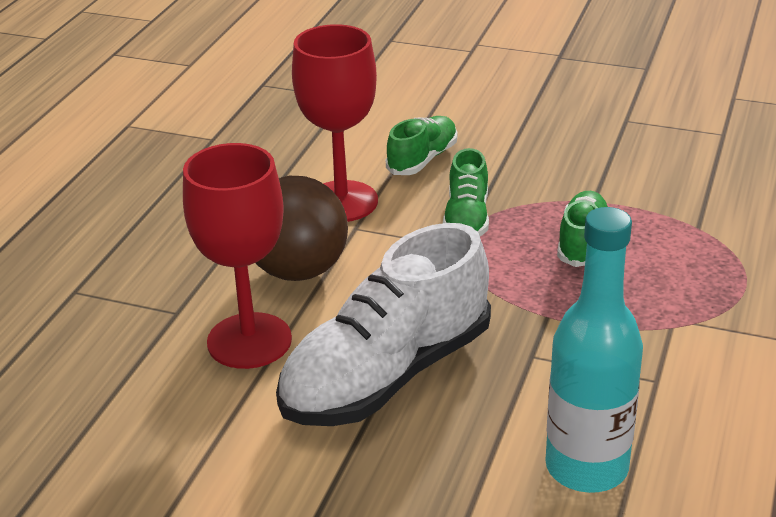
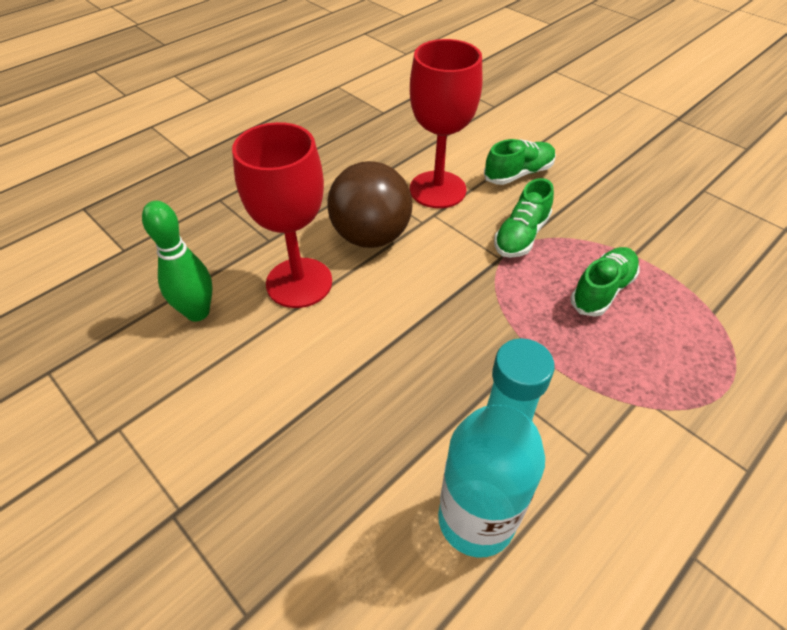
camera: 25 degrees right, 15 degrees up
(149, 408) = (197, 312): none -> green bowling pin
(387, 375) = (374, 353): white shoe -> none

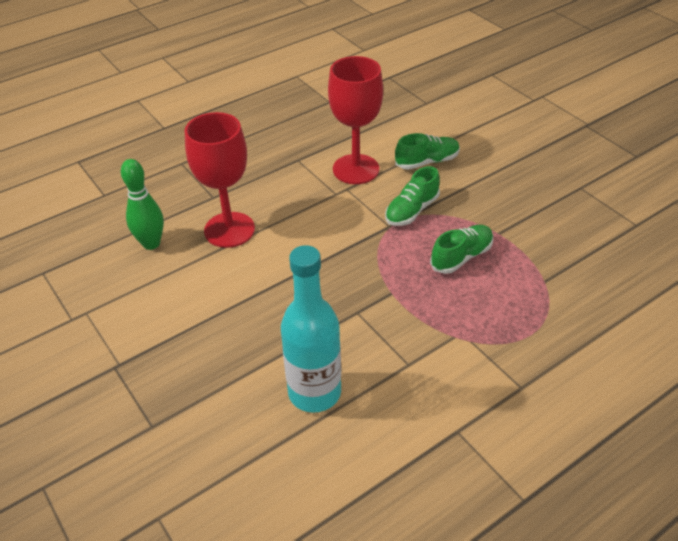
camera: 10 degrees right, 5 degrees down
(371, 236) = (292, 201): brown ball -> none

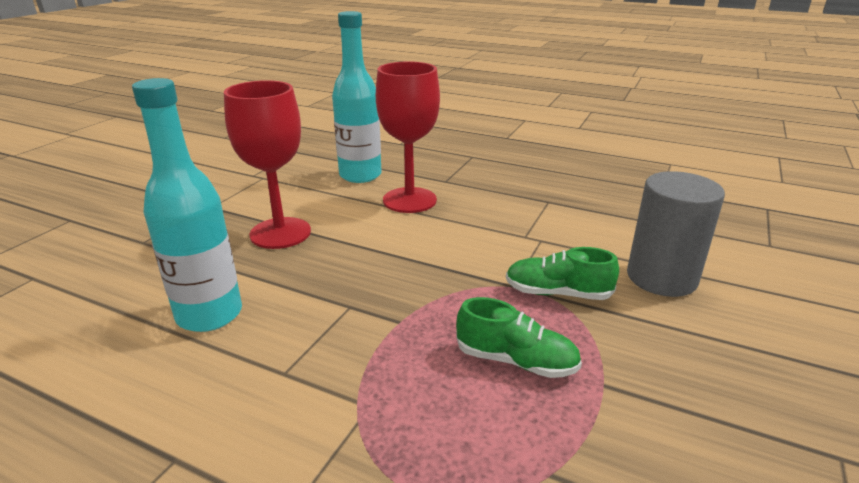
camera: 60 degrees right, 15 degrees down
(151, 243) = (360, 175): green bowling pin -> turquoise bottle
(356, 169) = (579, 235): red goblet -> red goblet (280, 233)
(427, 162) = (661, 277): green shoe -> grey cylinder

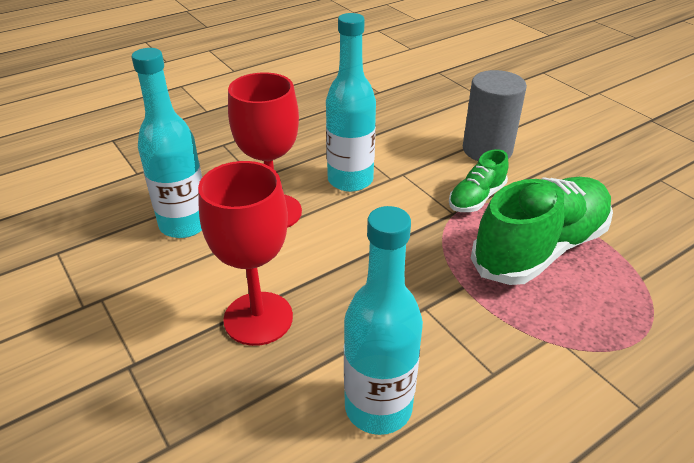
camera: 60 degrees left, 10 degrees up
(494, 218) = (350, 180): none -> turquoise bottle
(516, 361) = (540, 248): green shoe -> green shoe, size x1.99

